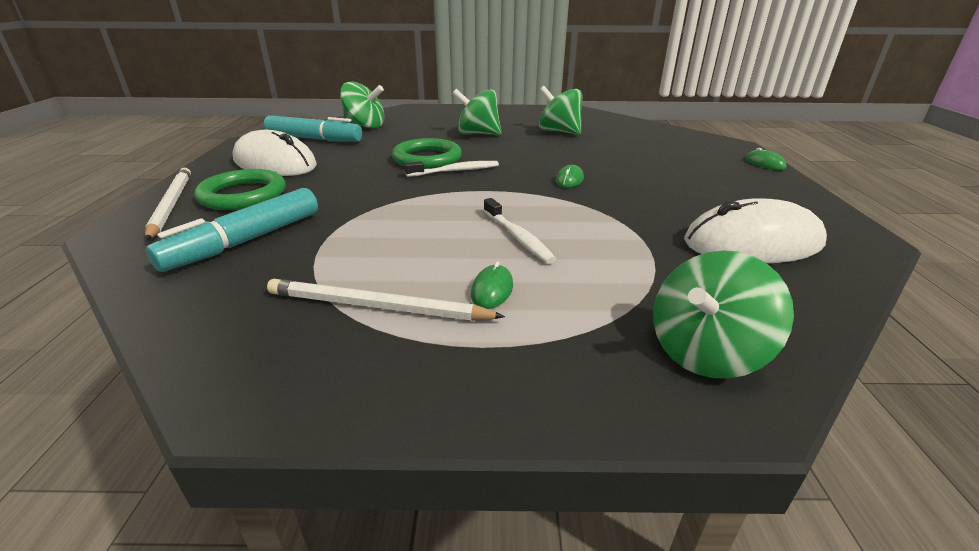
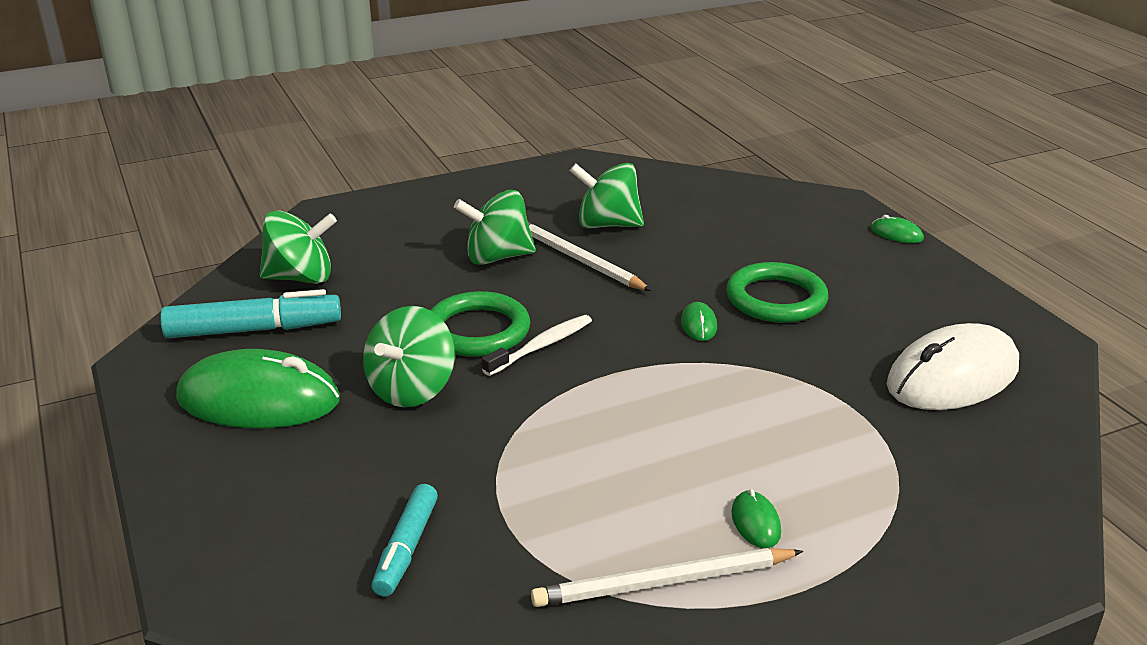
camera: 25 degrees left, 0 degrees up
(171, 205) = (213, 524): white pencil -> white pencil (578, 259)
(243, 195) = (296, 475): green ring -> green ring (776, 299)
(246, 241) = (406, 548): turquoise marker -> turquoise marker, size x0.64
(275, 163) = (259, 399): white mouse -> green mouse
(518, 237) = (719, 441): white toothbrush -> none
(705, 352) = (986, 528): green spinning top -> green spinning top (412, 389)

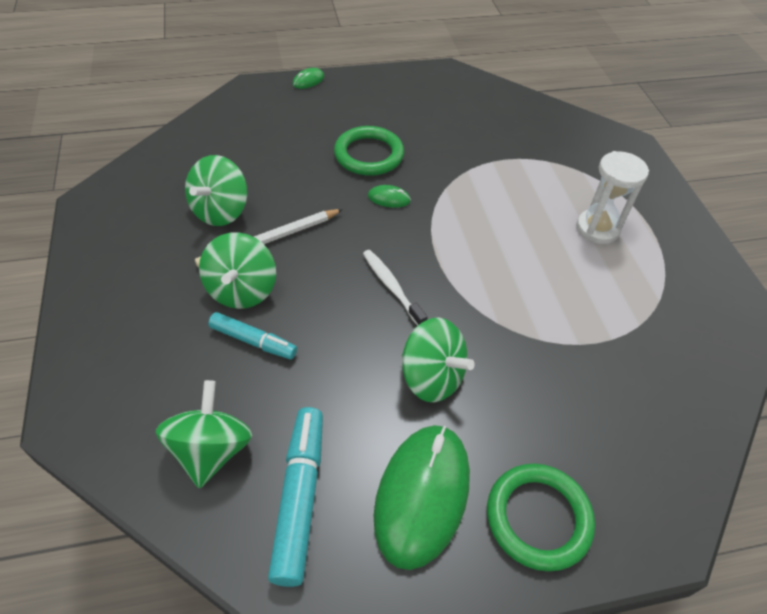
camera: 80 degrees left, 20 degrees up
(406, 548) = (618, 402): turquoise marker -> turquoise marker (253, 341)
(477, 330) = (357, 322): green ring -> green ring (538, 518)
(664, 582) = (647, 279): white pencil -> none
(755, 522) = (597, 229): green mouse -> white hourglass
(952, 376) = (474, 114): white mouse -> none

